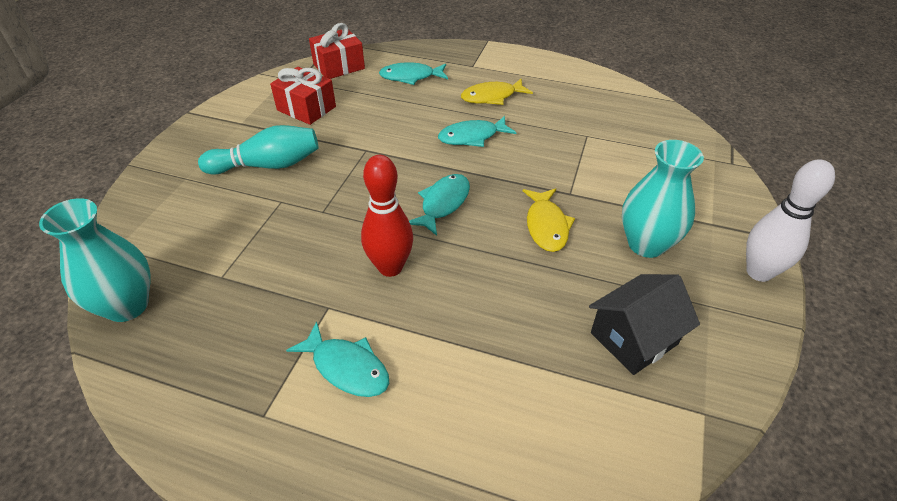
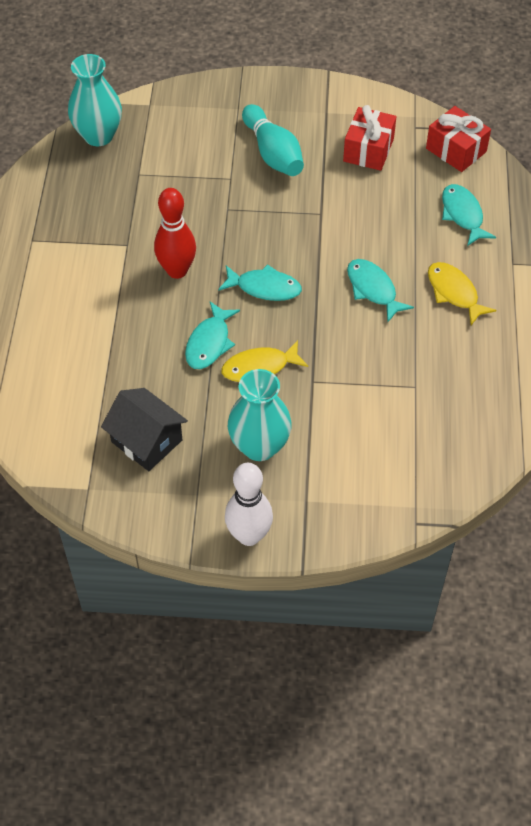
camera: 75 degrees right, 10 degrees up
(347, 367) = (77, 271): turquoise fish -> turquoise fish (209, 343)

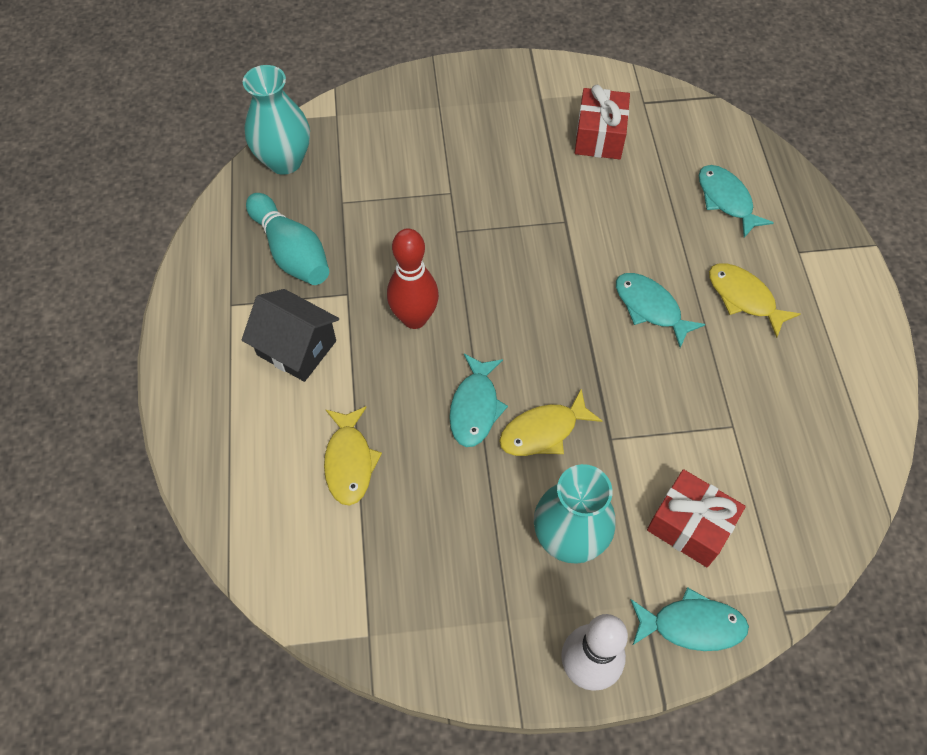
camera: 10 degrees left, 5 degrees up
(100, 367) = (349, 462): none -> yellow fish
(146, 441) = (428, 554): black house -> black house (296, 348)
(264, 288) = (523, 325): turquoise fish -> turquoise fish (692, 625)
(273, 153) = (492, 155): turquoise bowling pin -> turquoise bowling pin (291, 252)
(456, 150) = (697, 123): red gift -> red gift (690, 526)

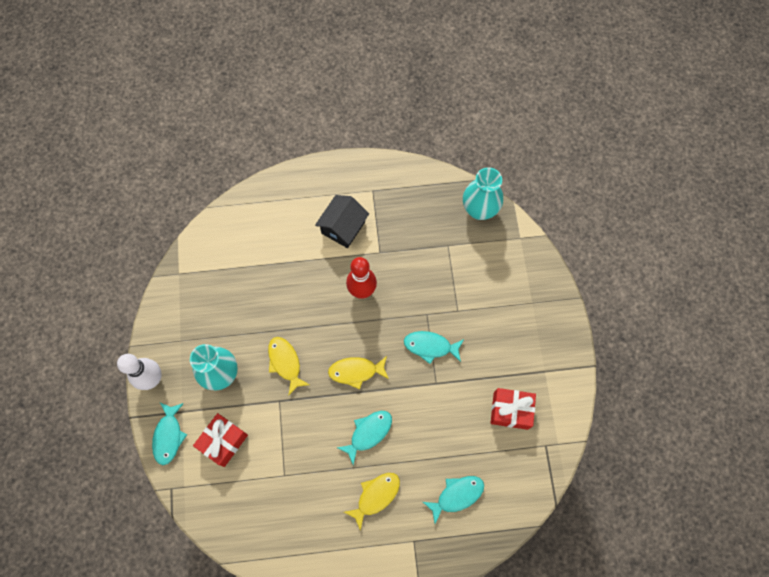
camera: 90 degrees right, 10 degrees up
(291, 252) = (409, 219): turquoise bowling pin -> none
(349, 462) = (272, 259): yellow fish -> yellow fish (356, 371)
(475, 407) = (302, 325): turquoise fish -> turquoise fish (430, 346)

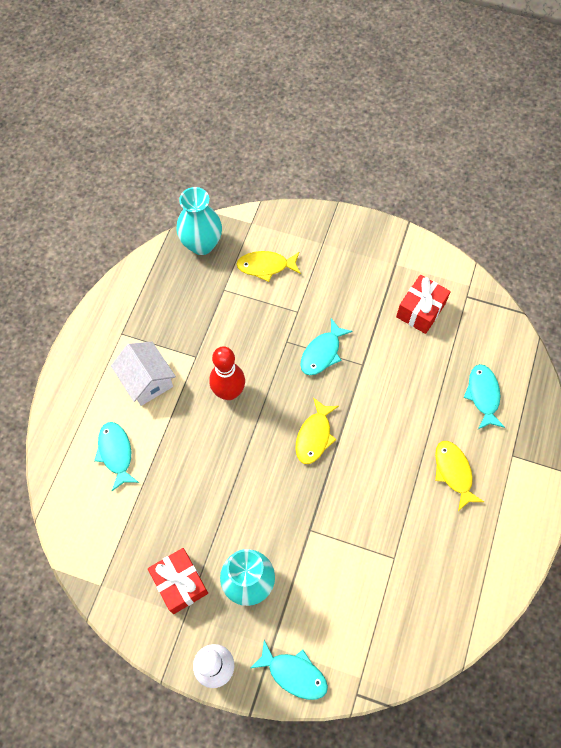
camera: 65 degrees left, 5 degrees down
(223, 441) = (328, 610): red gift -> red gift (180, 583)
(285, 363) = (270, 505): yellow fish -> yellow fish (266, 266)
(343, 227) = (147, 380): black house -> white house
(368, 433) = (385, 451): turquoise fish -> turquoise fish (116, 453)

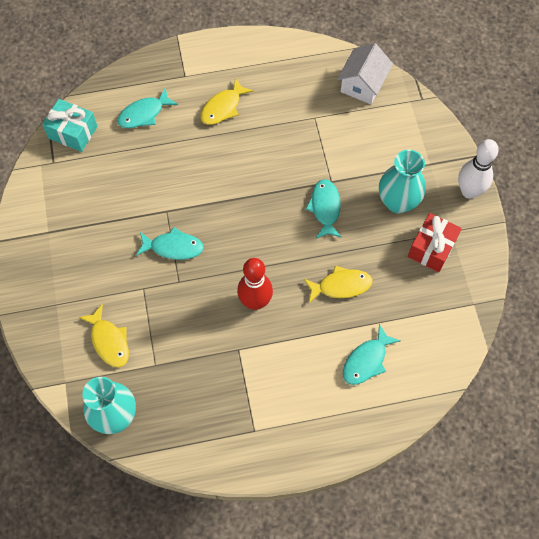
camera: 120 degrees left, 0 degrees up
(147, 380) = (286, 377): white house -> white house (363, 84)
(294, 673) = (437, 141): turquoise fish -> turquoise fish (325, 208)
(314, 436) = (253, 215): yellow fish -> yellow fish (341, 286)
(420, 310) = (87, 191): red gift -> none
(492, 325) = (73, 132): none -> turquoise gift

